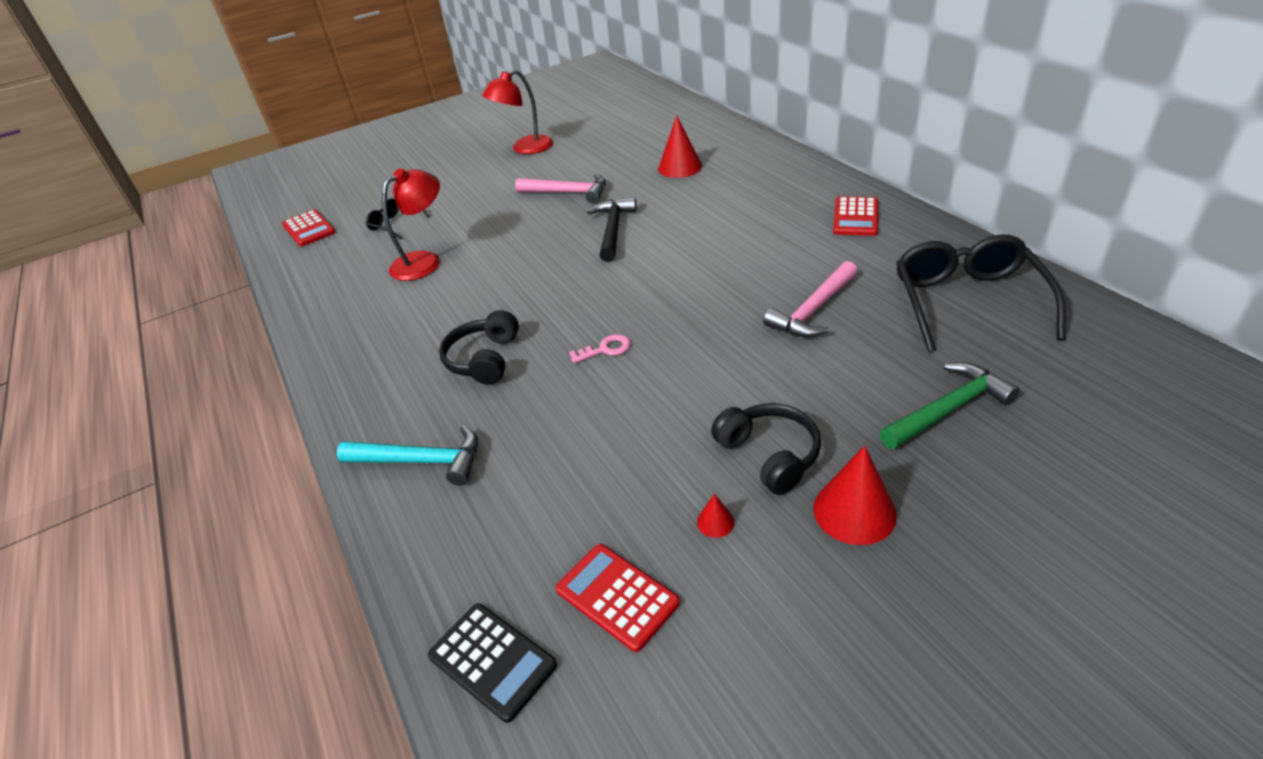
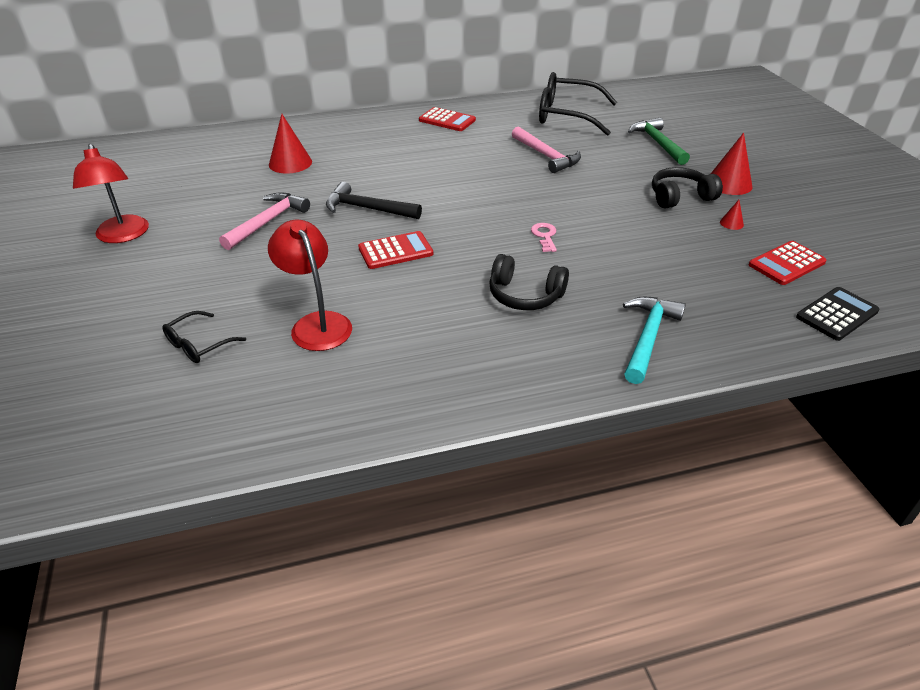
camera: 80 degrees left, 0 degrees up
(309, 229) = (114, 431): red calculator -> red calculator (395, 251)

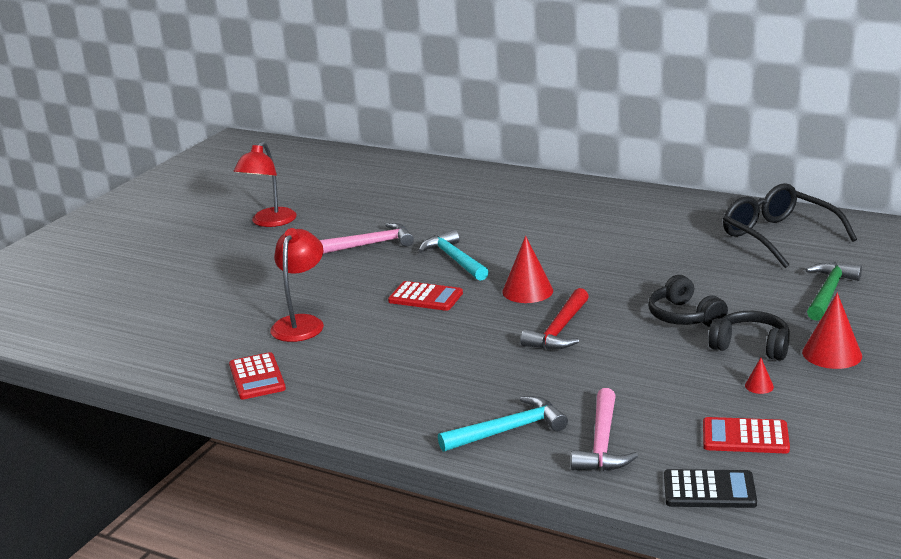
camera: 45 degrees right, 15 degrees down
(199, 344) = (220, 307): black glasses -> none
(290, 163) = (452, 205): red cone -> red cone (527, 291)
(367, 209) = (454, 259): black hammer -> turquoise hammer
(447, 120) = (644, 207): red calculator -> red calculator (257, 377)
(525, 295) = (467, 364): black headphones -> black headphones (684, 316)
(544, 236) = (560, 330): pink key -> red hammer
(546, 156) = (683, 267): pink hammer -> pink hammer (602, 443)

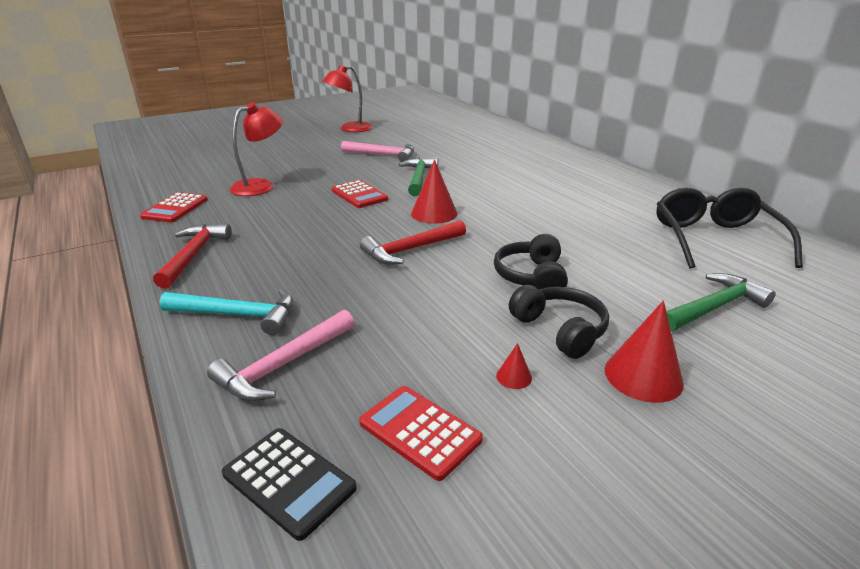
camera: 30 degrees right, 5 degrees up
(373, 407) = (193, 255): none -> red hammer
(454, 259) = (419, 178): turquoise hammer -> green hammer

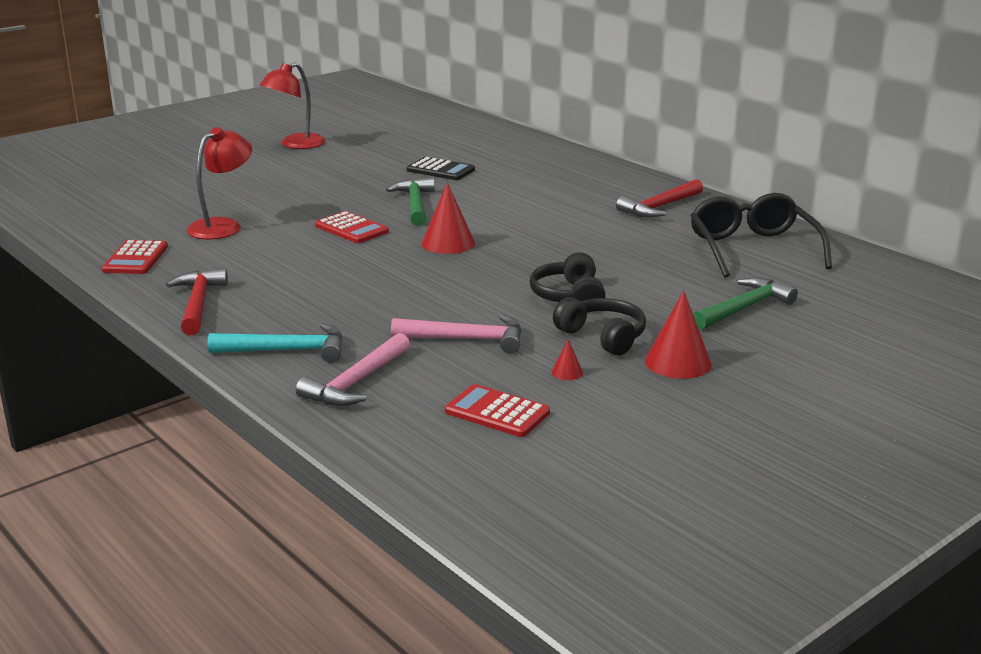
camera: 10 degrees left, 5 degrees down
(289, 481) = (404, 448): black calculator -> black calculator (440, 170)
(382, 155) = (357, 178): pink hammer -> pink hammer (466, 339)
(411, 249) = (436, 281): red hammer -> red hammer (660, 207)

